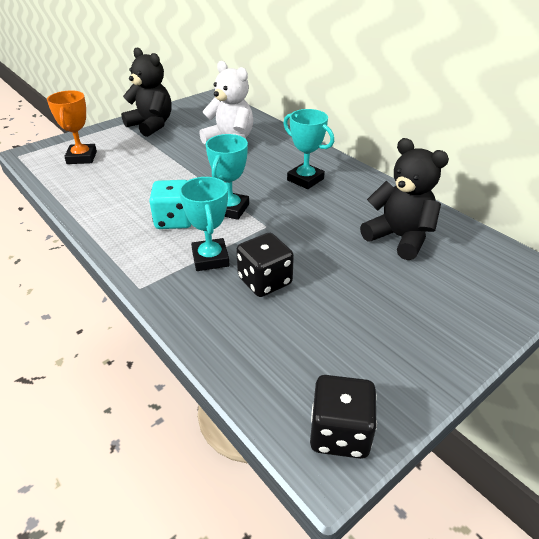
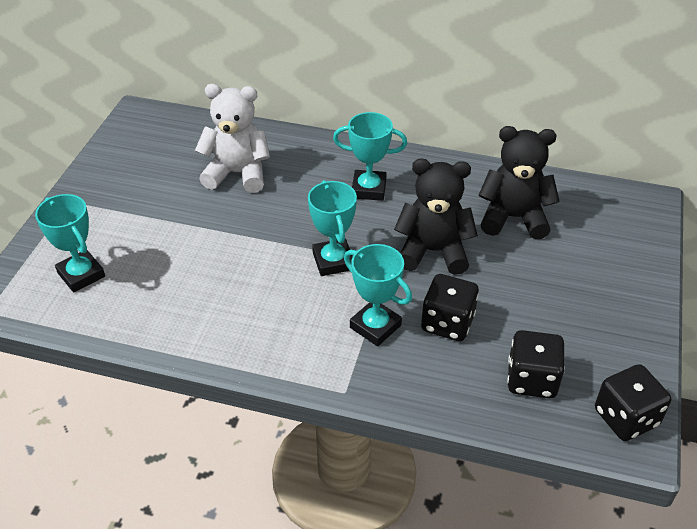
camera: 35 degrees left, 5 degrees up
(82, 157) = (81, 275): orange trophy -> turquoise trophy
(151, 125) = (111, 189): black teddy bear -> black teddy bear (433, 251)
(174, 220) = (292, 302): turquoise dice -> none
(286, 354) = (531, 379): none -> black dice

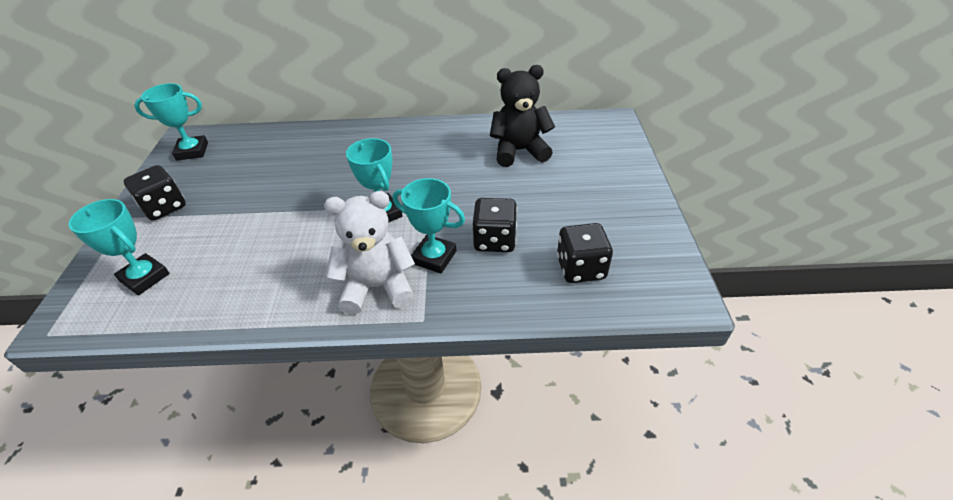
camera: 15 degrees left, 0 degrees up
(237, 173) = (281, 165): white teddy bear -> white teddy bear (377, 287)
(369, 189) = (397, 154): turquoise trophy -> turquoise trophy (192, 151)
(433, 251) = (464, 188): black teddy bear -> none
(626, 417) = (668, 279): black dice -> black dice (164, 207)

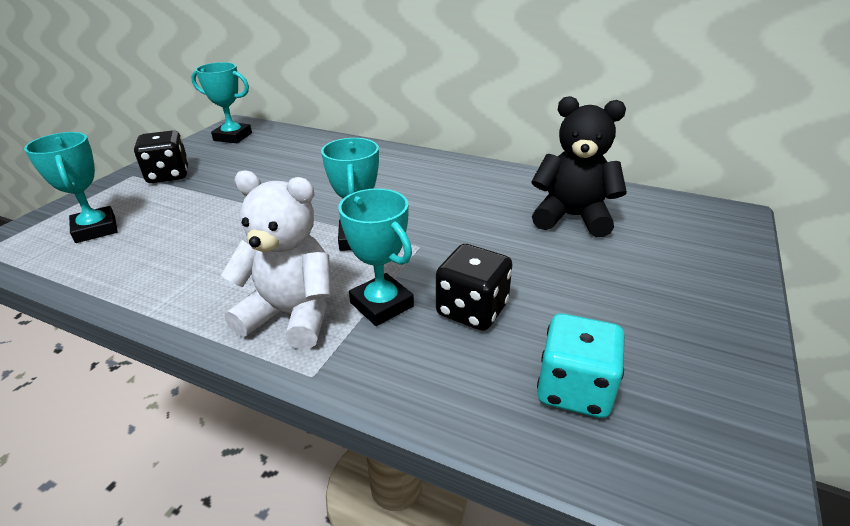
camera: 25 degrees right, 10 degrees down
(580, 268) = (574, 389): black dice -> turquoise dice

